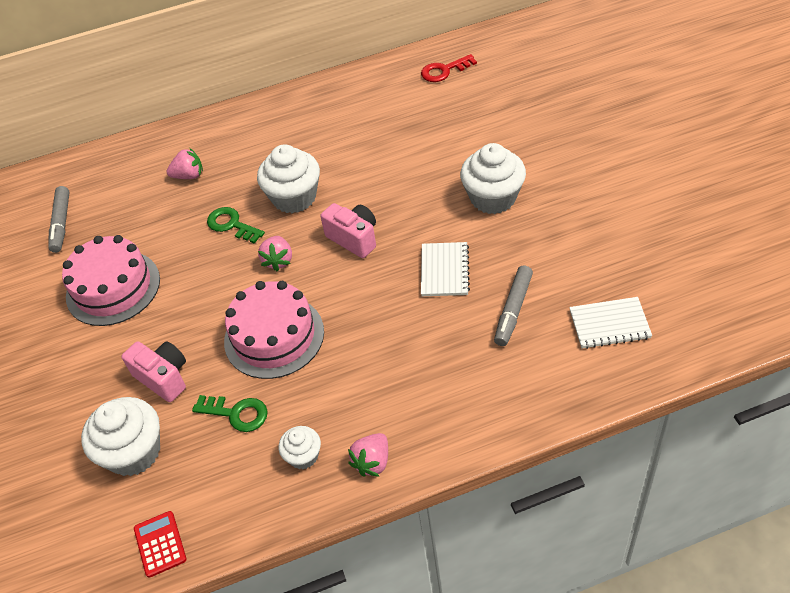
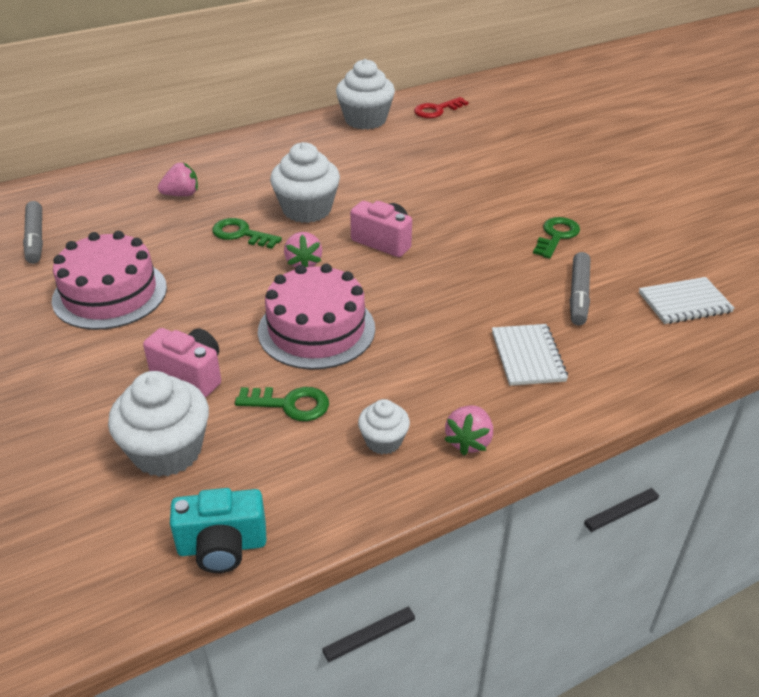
camera: 15 degrees left, 10 degrees down
(160, 544) = (222, 546): red calculator -> turquoise camera
(444, 270) = (492, 265): white notebook -> white notebook (528, 356)
(493, 198) = (522, 205): white cupcake -> white cupcake (365, 120)
(514, 238) = (556, 236): none -> green key

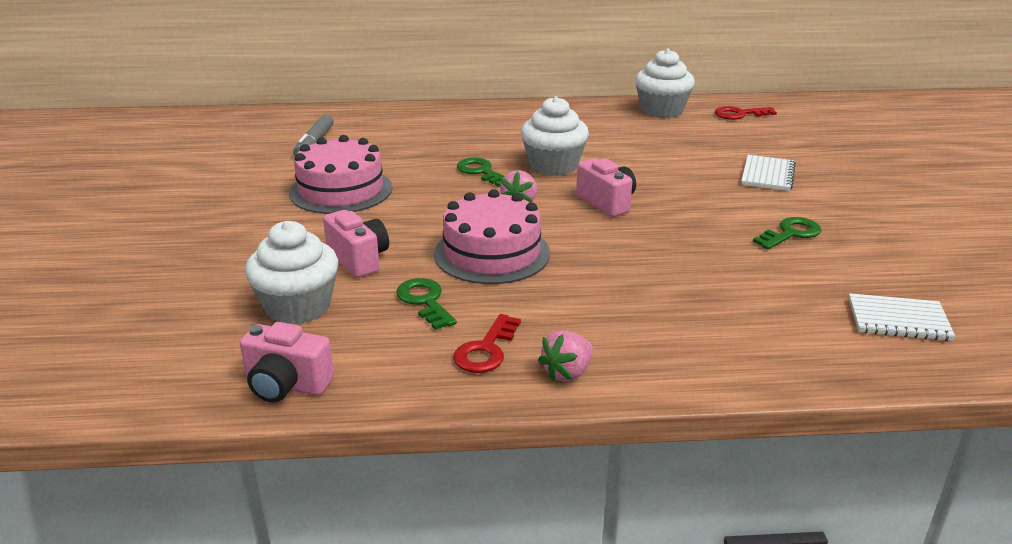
camera: 25 degrees right, 10 degrees down
(181, 194) = (453, 135): pink strawberry -> none
(222, 546) = (286, 385): turquoise camera -> pink camera
(290, 404) = (425, 301): green key -> green key turned 150 degrees counterclockwise
(383, 441) = (486, 350): white cupcake -> red key
(528, 356) = (682, 322): white notebook -> white notebook (767, 175)
(578, 295) = (777, 286): grey marker -> none

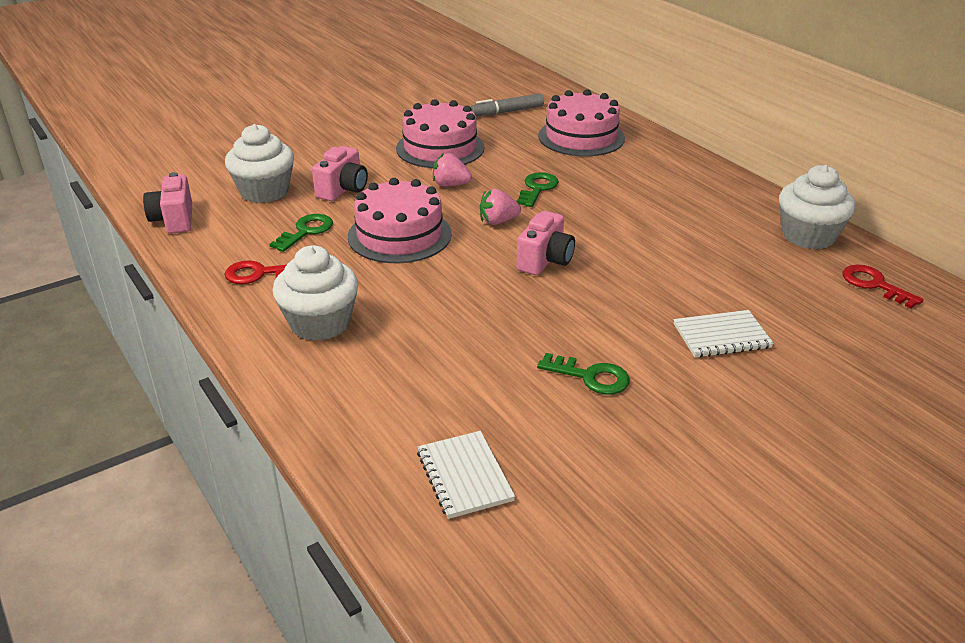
camera: 60 degrees right, 5 degrees up
(412, 130) = (581, 137): none -> pink cake
(553, 166) = (591, 216): white cupcake -> white cupcake (320, 323)
(567, 373) = (251, 314): pink strawberry -> pink strawberry (450, 185)

